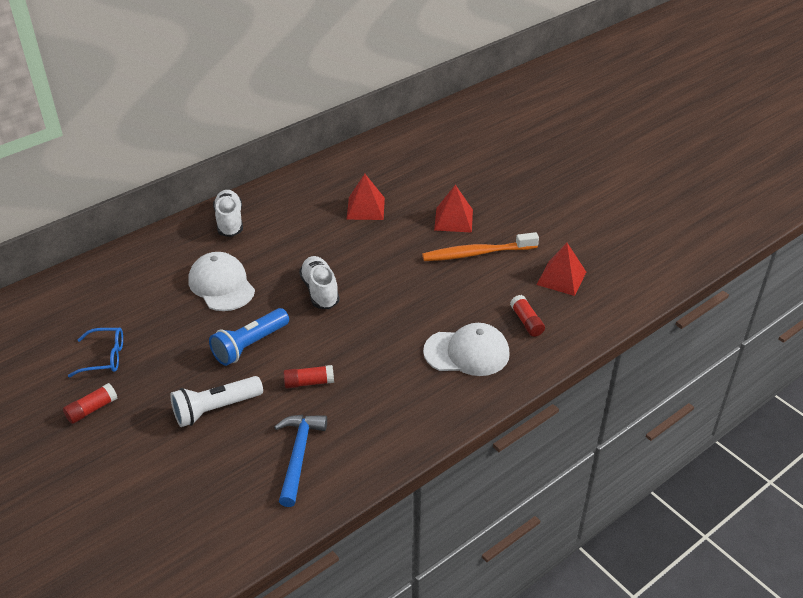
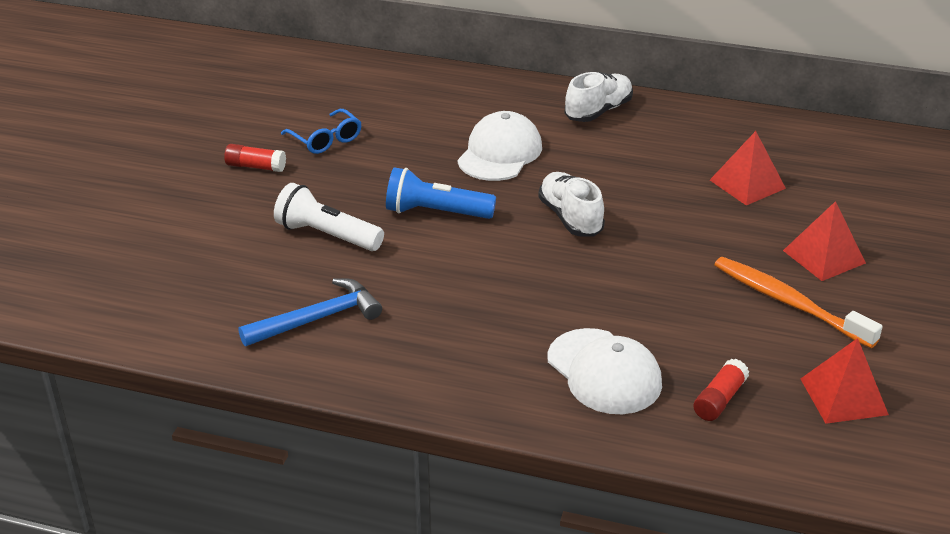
camera: 55 degrees right, 5 degrees down
(309, 382) = (426, 276): red glue stick -> none
(320, 291) = (570, 218): white shoe -> white shoe turned 60 degrees counterclockwise

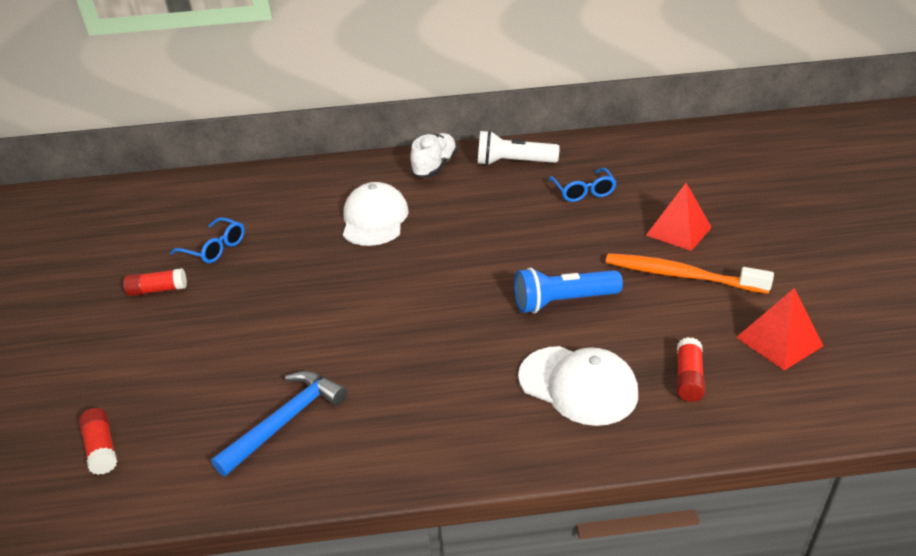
camera: 20 degrees left, 0 degrees up
(155, 293) = (102, 448): none -> red glue stick
(327, 235) = (256, 335): white flashlight -> white flashlight (513, 163)
(435, 212) = (347, 285): blue flashlight -> blue flashlight (563, 302)
(570, 218) = (464, 256): white shoe -> none
(747, 184) = (583, 192): red pyramid -> blue glasses

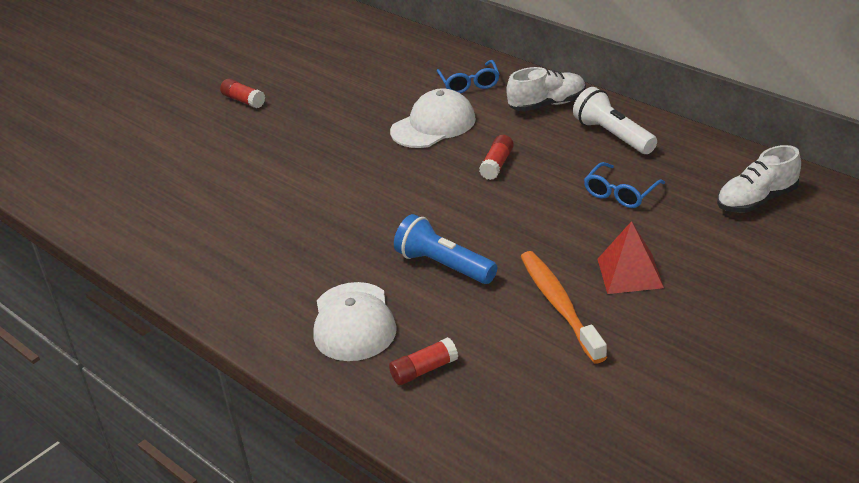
camera: 50 degrees right, 0 degrees up
(102, 448) = (98, 181): red glue stick -> red glue stick (497, 164)
(215, 248) = (311, 89): blue glasses -> blue glasses (469, 84)
(286, 421) = (186, 226): blue hammer -> none
(660, 154) = (756, 200): none -> white shoe
(779, 341) = (531, 397): red pyramid -> none

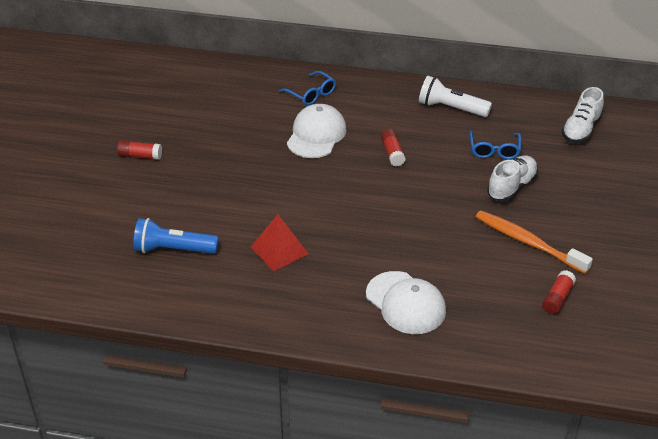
camera: 35 degrees left, 5 degrees up
(424, 370) = (485, 318): red glue stick -> red glue stick (557, 298)
(443, 265) = (427, 240): blue flashlight -> blue flashlight (173, 249)
(547, 104) = (384, 96): white shoe -> white shoe (512, 187)
(630, 273) = (550, 205): red pyramid -> red pyramid (279, 250)

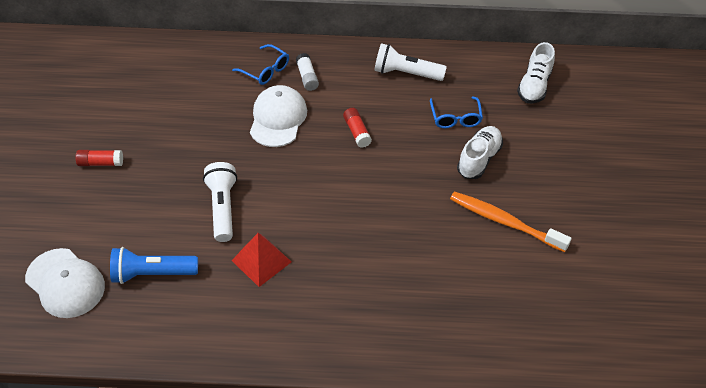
camera: 10 degrees left, 10 degrees up
(249, 203) = (222, 208): none -> white flashlight
(351, 103) = (307, 77): none -> white glue stick
(405, 303) = (397, 308): white cap -> white cap (65, 283)
(557, 298) = (542, 284): red glue stick -> none

